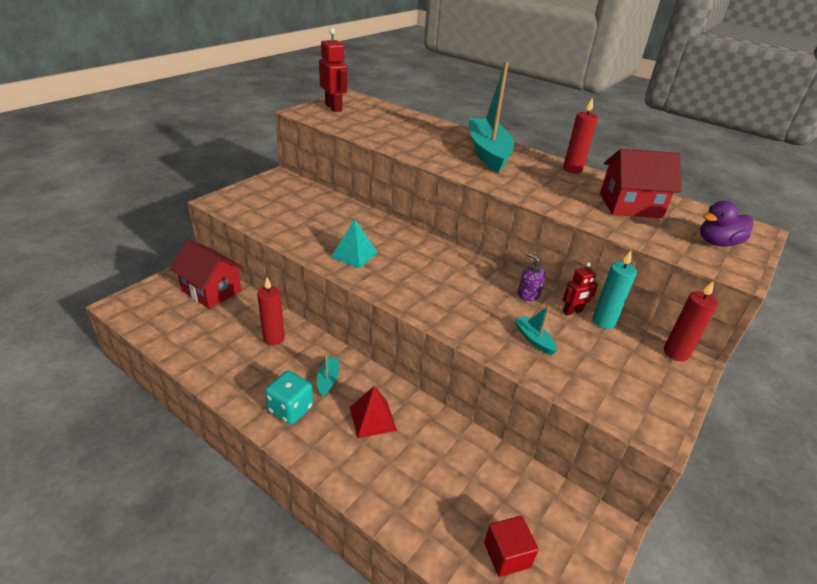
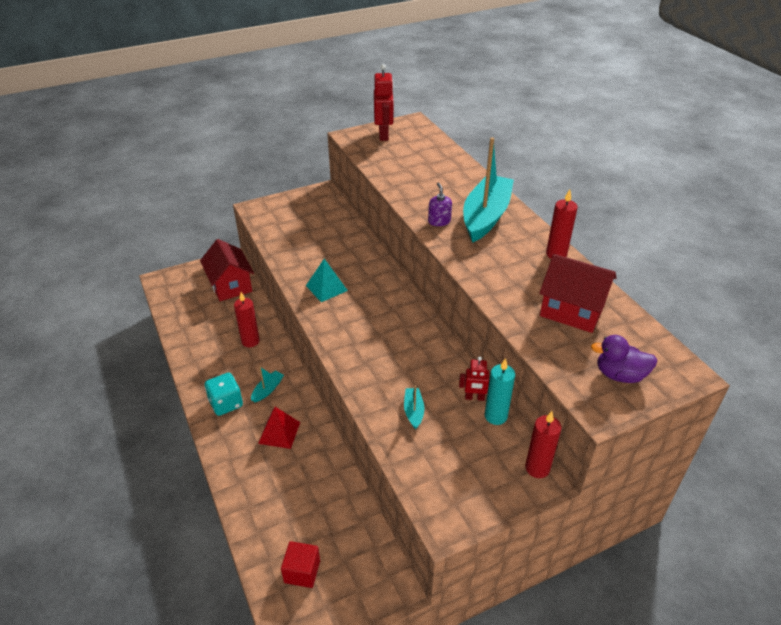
camera: 30 degrees right, 5 degrees up
(528, 294) = (448, 369): purple soap dispenser -> purple soap dispenser (439, 221)

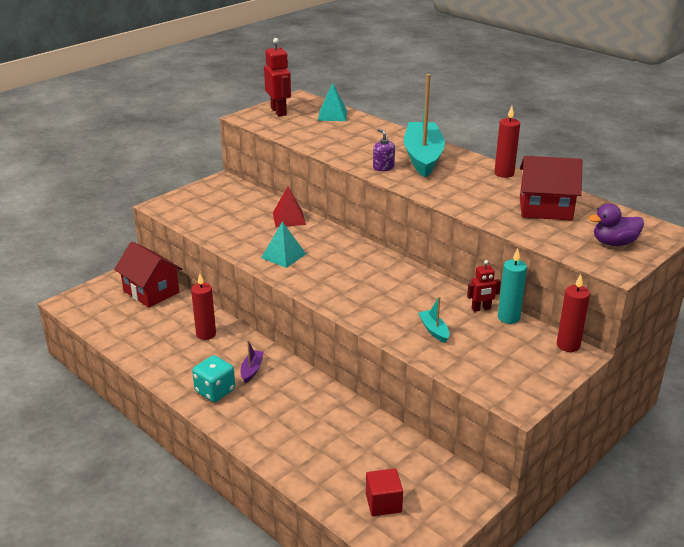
camera: 20 degrees left, 10 degrees down
(267, 390) = (252, 370): turquoise boat -> purple boat
(279, 432) = (287, 401): red pyramid -> red pyramid (289, 218)
(430, 148) = (332, 115): none -> turquoise pyramid

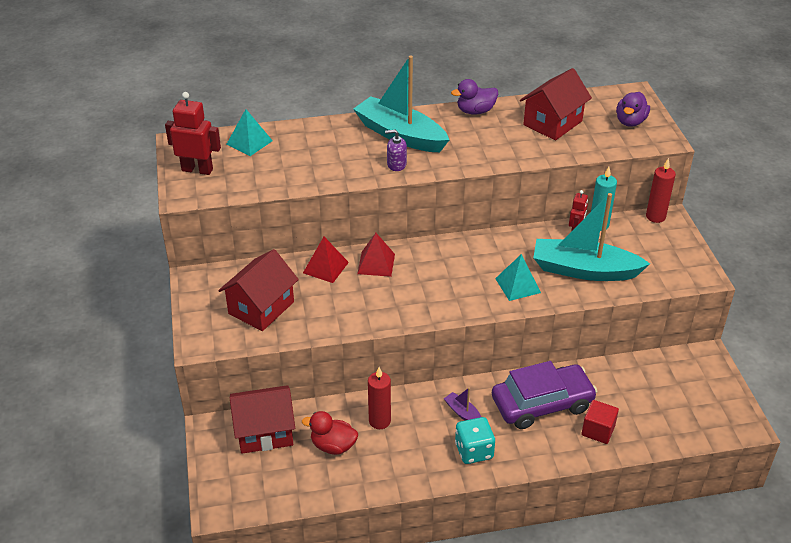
camera: 55 degrees left, 10 degrees up
(162, 324) = (333, 446): none -> red duck
(219, 212) = (261, 308): none -> red house
(283, 256) = (391, 300): turquoise pyramid -> turquoise pyramid (518, 285)
(303, 407) = (542, 404): none -> purple car
(318, 235) = (376, 264): none -> red pyramid
(383, 503) = (686, 412): red cube -> red cube (598, 430)
(434, 330) = (584, 270): turquoise boat -> turquoise boat, size x2.42
(504, 173) = (475, 111): red candle -> purple duck

